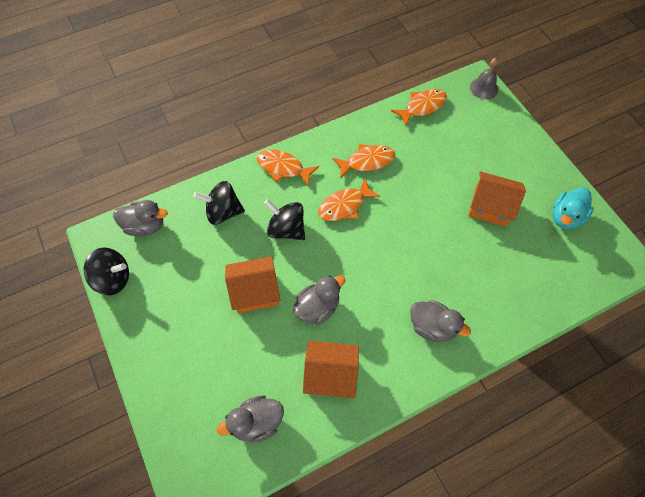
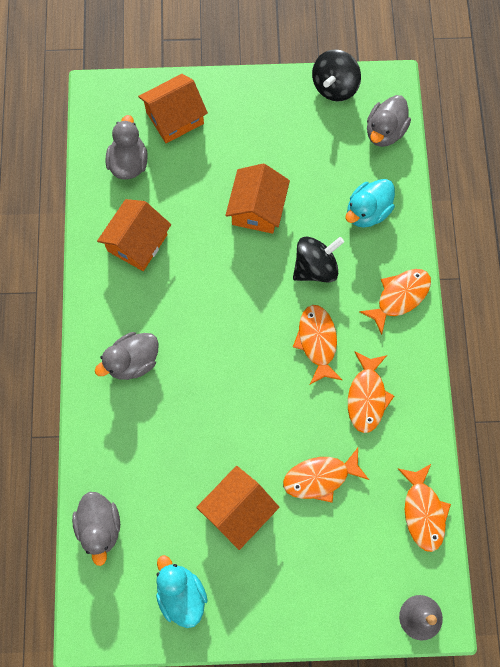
camera: 115 degrees right, 10 degrees up
(192, 402) = (175, 118): none -> orange house
(223, 212) = (367, 212): black spinning top -> turquoise duck
(318, 307) = (210, 260): grey duck -> grey duck (100, 526)
(438, 168) = (320, 477): none -> orange fish

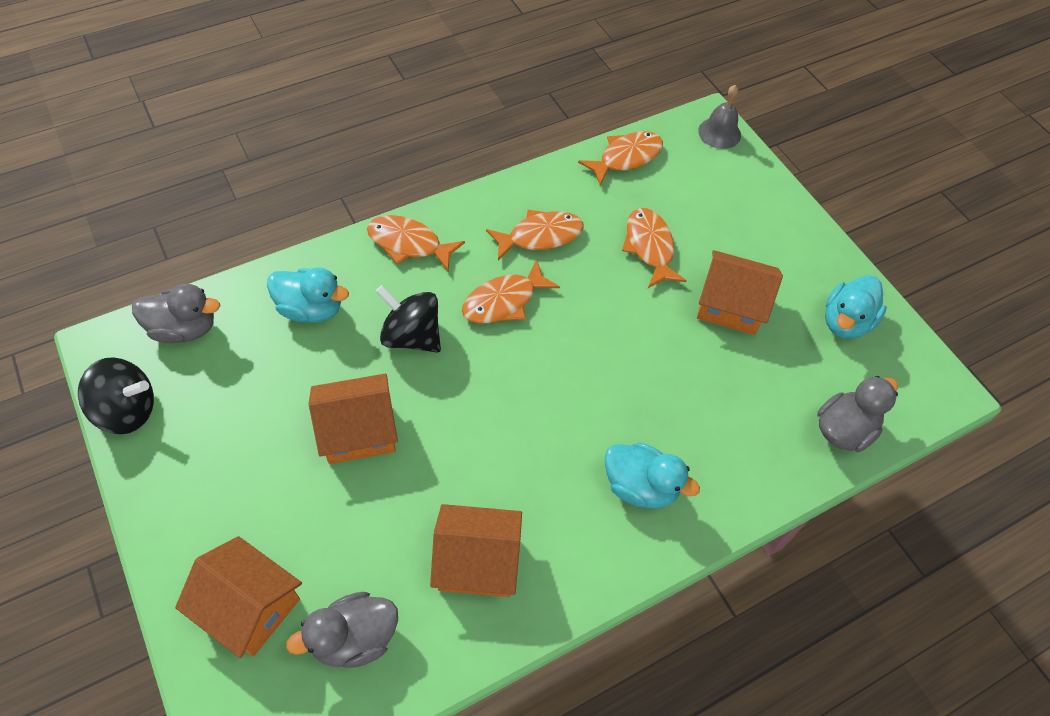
camera: 120 degrees left, 15 degrees down
(133, 361) = (640, 486): grey duck -> turquoise duck
(320, 477) = (649, 247): orange fish -> orange fish turned 150 degrees counterclockwise

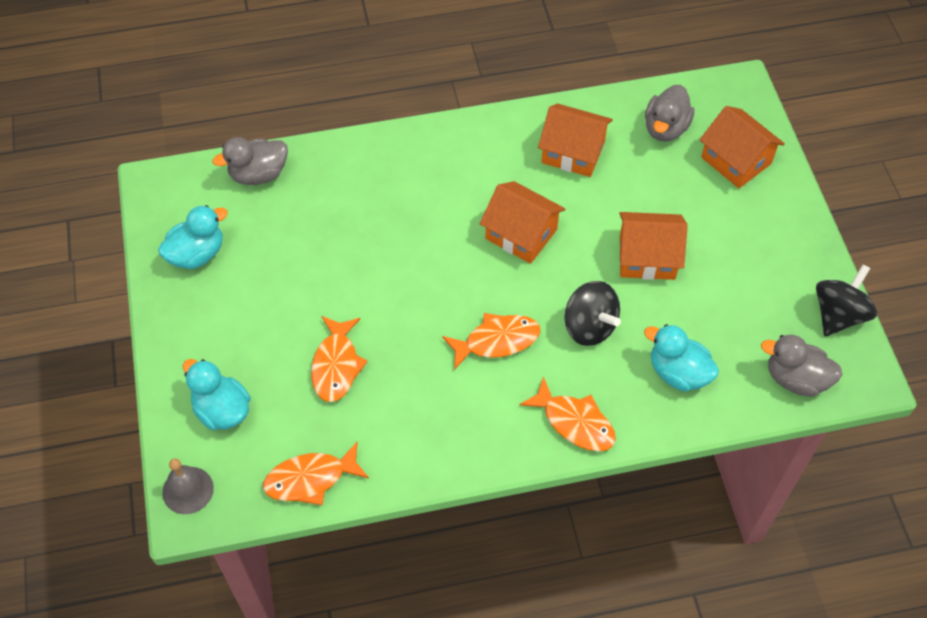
camera: 160 degrees left, 0 degrees up
(127, 410) = (838, 315): black spinning top -> black spinning top turned 105 degrees clockwise
(354, 638) = (665, 128): grey duck -> grey duck turned 120 degrees clockwise
(540, 236) = (440, 401): orange fish -> none
(640, 486) = (437, 171): turquoise duck -> turquoise duck (222, 410)
(730, 305) = (290, 291): orange house -> orange house (521, 234)

